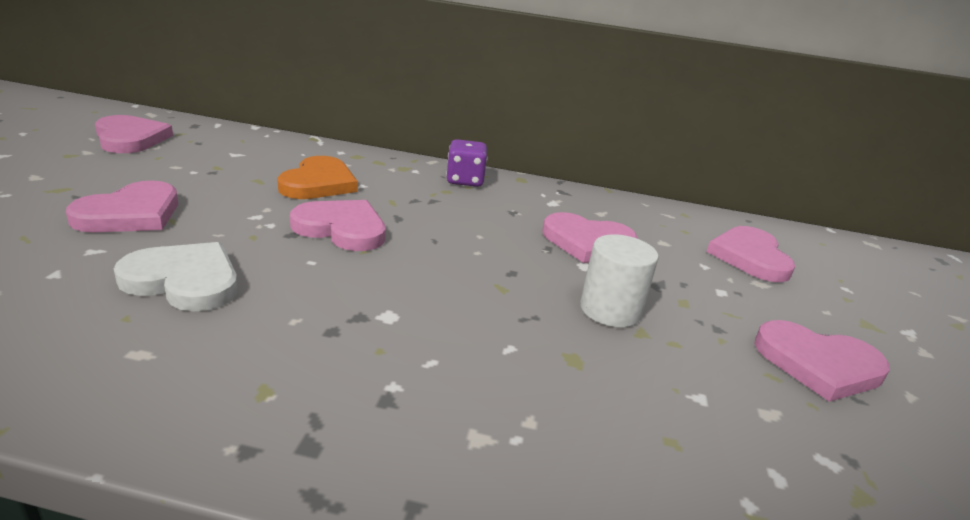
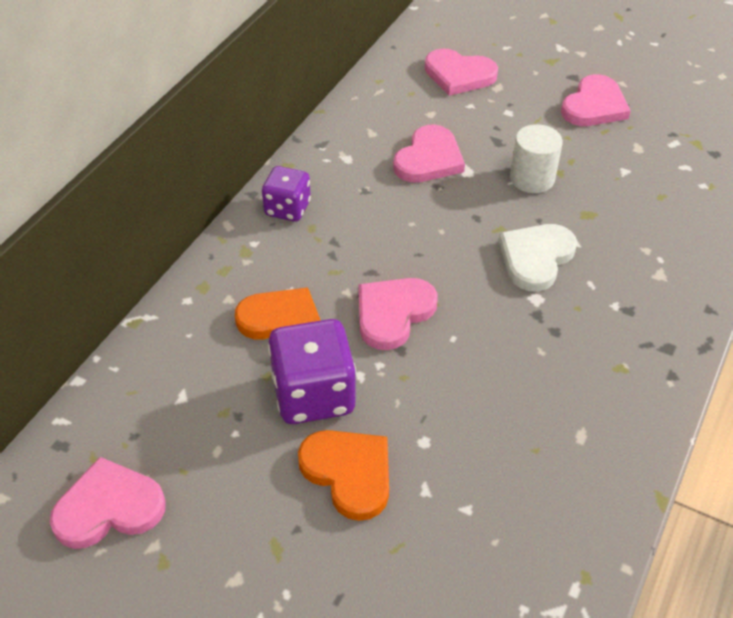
camera: 70 degrees left, 20 degrees up
(131, 214) = (349, 473): pink heart -> orange heart
(184, 281) = (483, 419): white heart -> white heart (536, 258)
(232, 197) = (313, 395): none -> purple dice

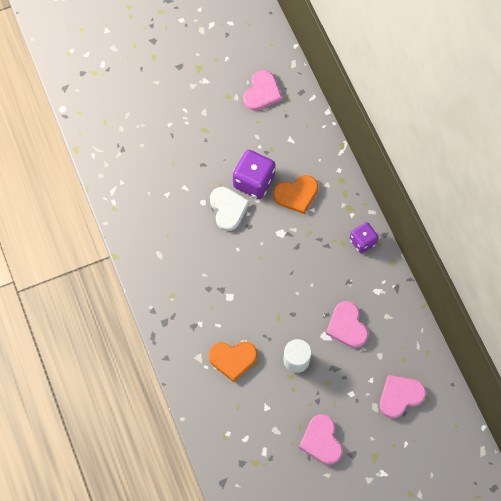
camera: 130 degrees right, 20 degrees up
(349, 473) = (212, 169): orange heart -> orange heart (233, 359)
(393, 313) = (268, 237): pink heart -> none
(536, 258) = (249, 316): white heart -> white heart (228, 209)

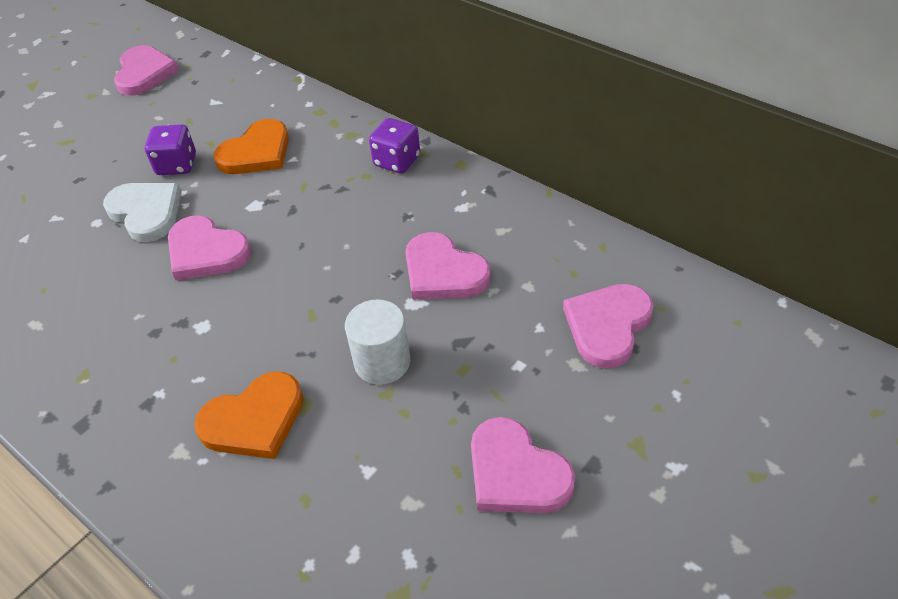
camera: 25 degrees left, 20 degrees down
(247, 252) = (206, 252): none -> pink heart
(254, 181) = (177, 165): purple dice -> purple dice, size x0.62

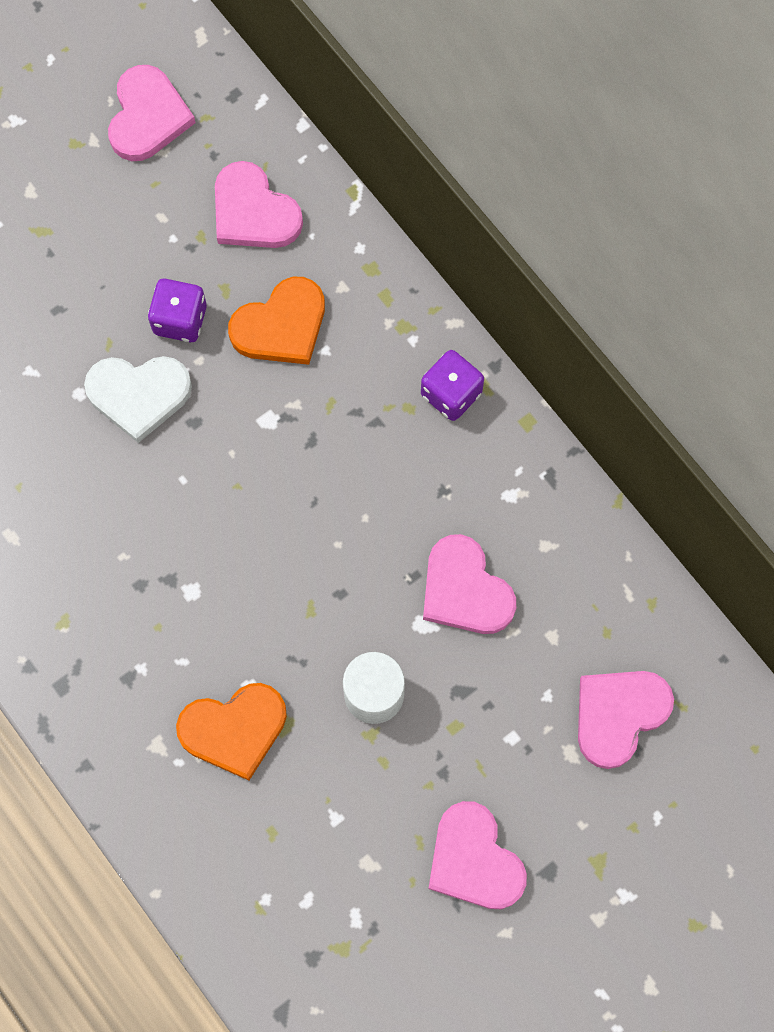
camera: 10 degrees right, 25 degrees up
(146, 212) = (139, 395): white heart -> white heart turned 120 degrees clockwise
(206, 252) = (205, 481): pink heart -> pink heart (253, 212)

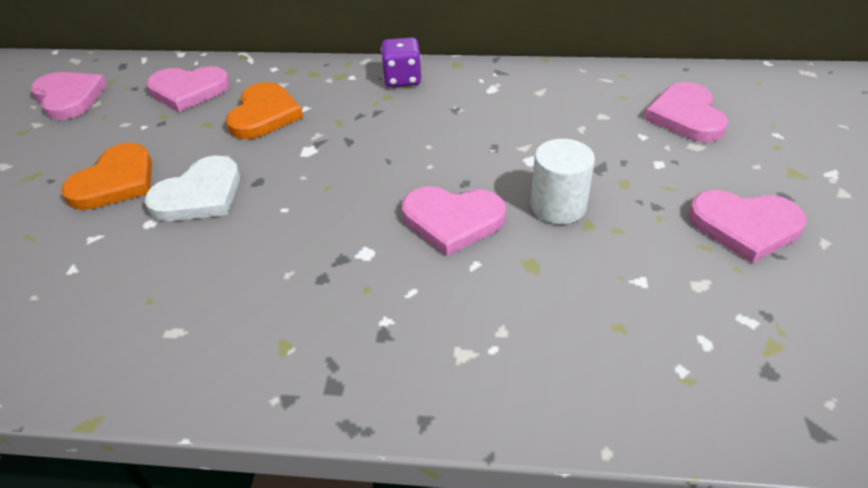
camera: 45 degrees left, 30 degrees down
(180, 320) = (190, 150): purple dice -> none
(234, 729) = (503, 295): orange heart -> orange heart (115, 181)
(465, 590) = (530, 132): pink heart -> pink heart (452, 220)

